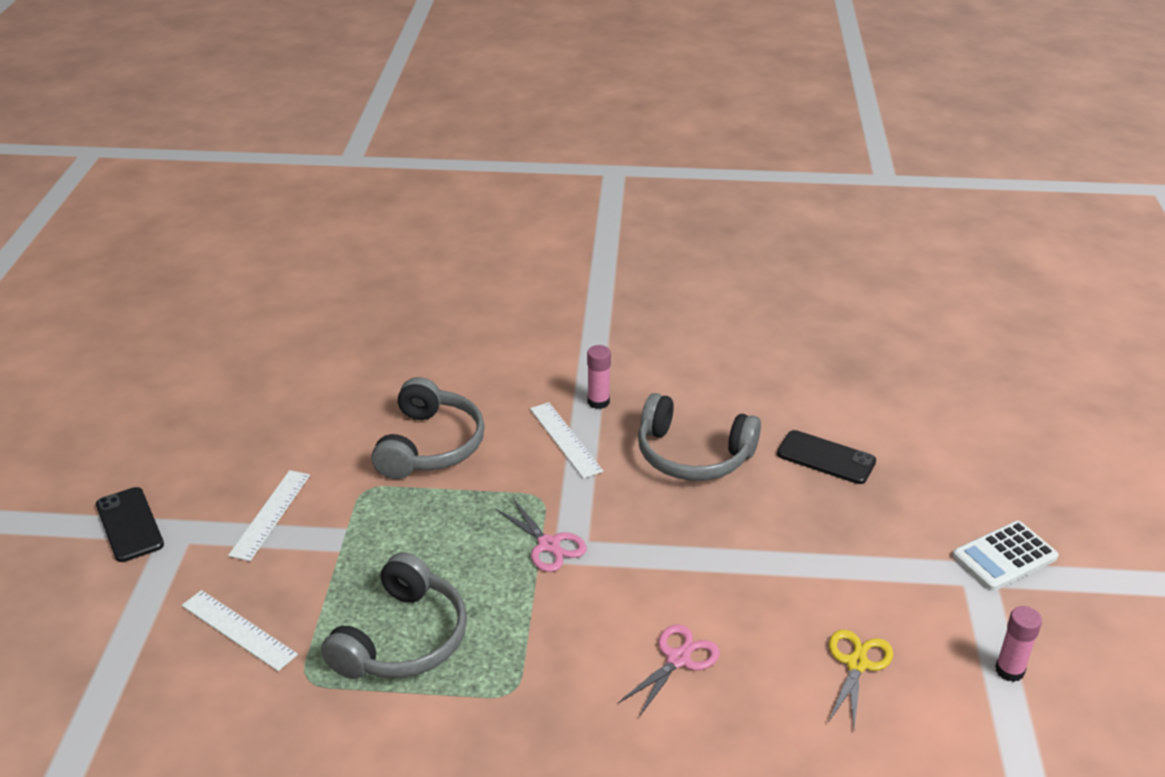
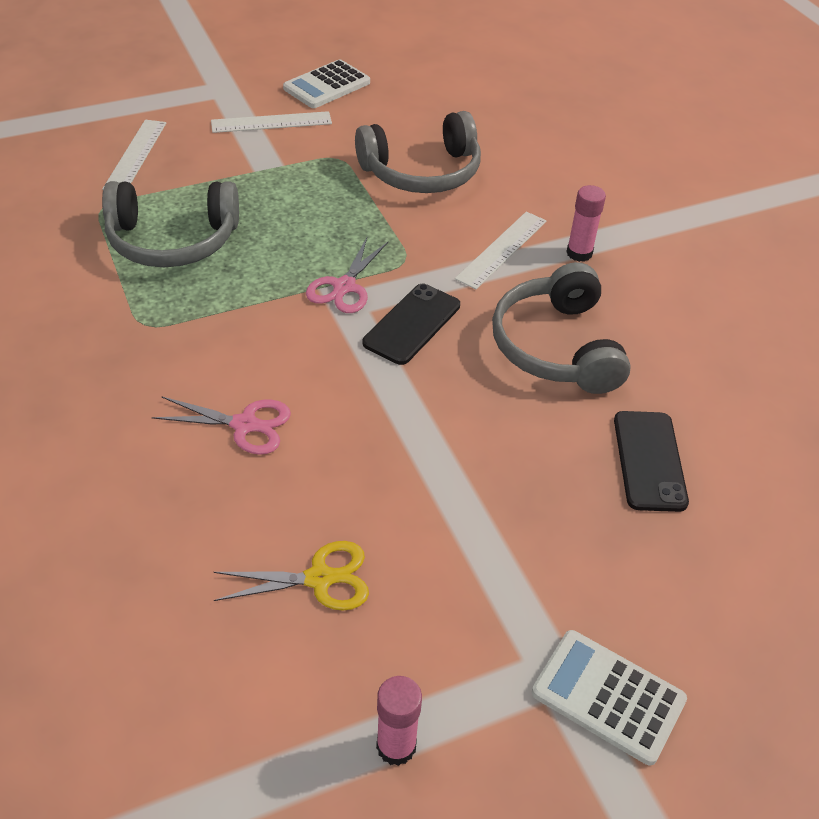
camera: 60 degrees right, 10 degrees up
(129, 525) = (214, 66): black phone -> black phone (412, 324)
(243, 457) = (327, 85): none -> white calculator

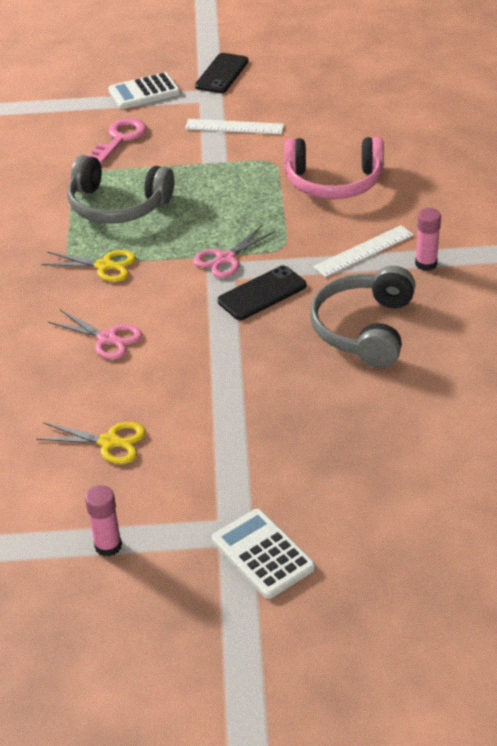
camera: 25 degrees right, 5 degrees down
(136, 155) = (120, 139): white ruler -> pink key
(193, 324) = (104, 266): none -> yellow scissors
(327, 85) = (294, 102): white calculator -> white calculator (144, 92)
(422, 172) = (333, 182): grey headphones -> pink headphones
(649, 461) = (387, 420): black phone -> black phone (222, 74)

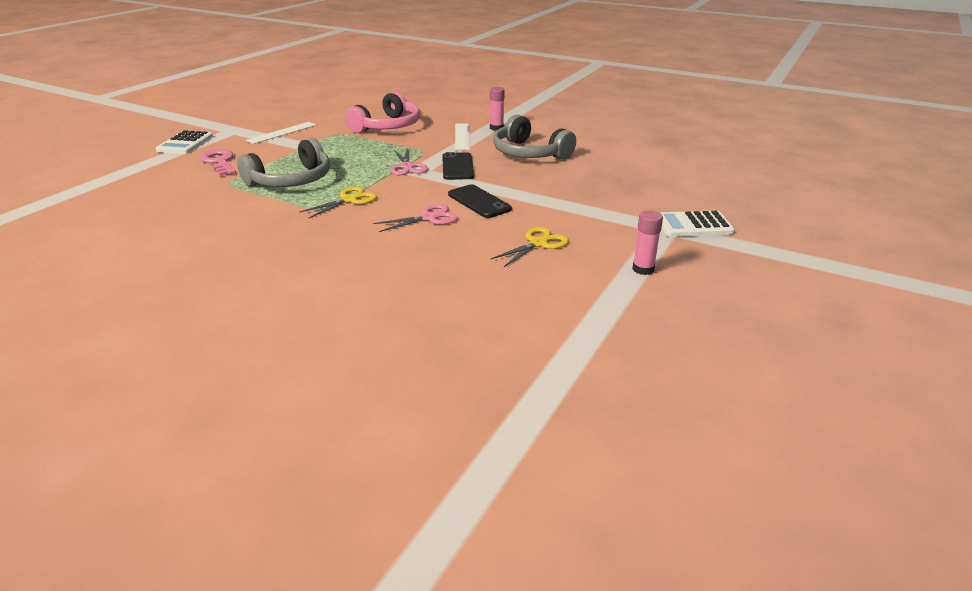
camera: 60 degrees left, 10 degrees down
(222, 74) = (220, 122): black phone -> black phone (479, 202)

